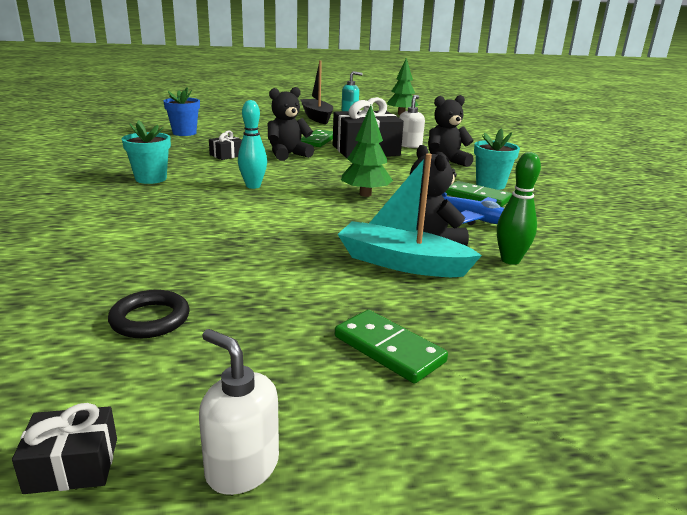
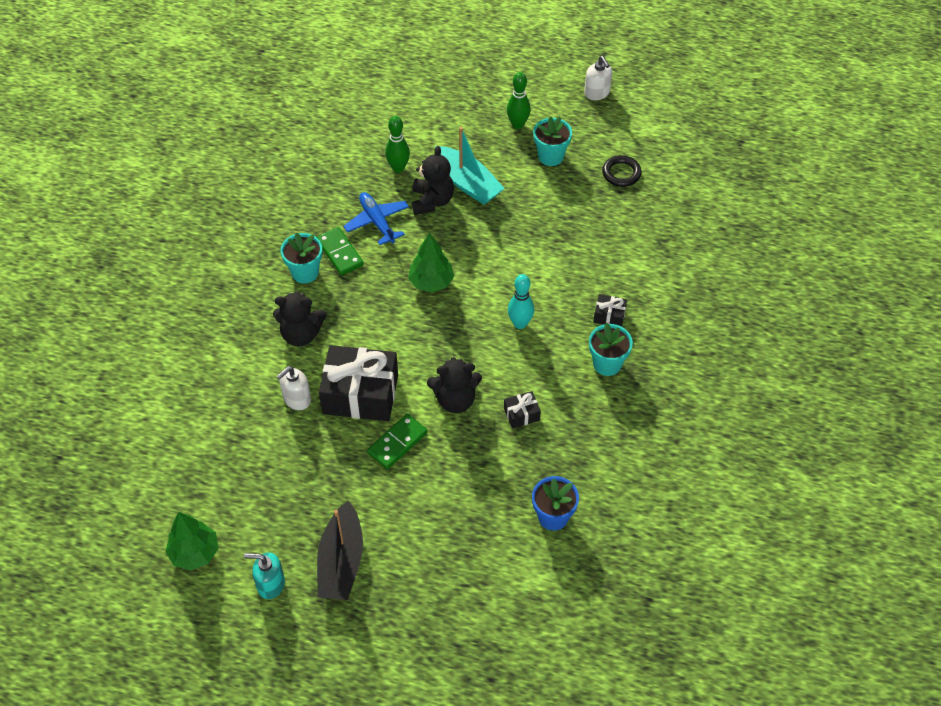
camera: 155 degrees left, 30 degrees up
(72, 465) = (651, 109): black gift -> black gift (609, 316)
(295, 316) = (550, 156): none -> turquoise flower pot
(389, 349) = (518, 125): green domino -> green bowling pin

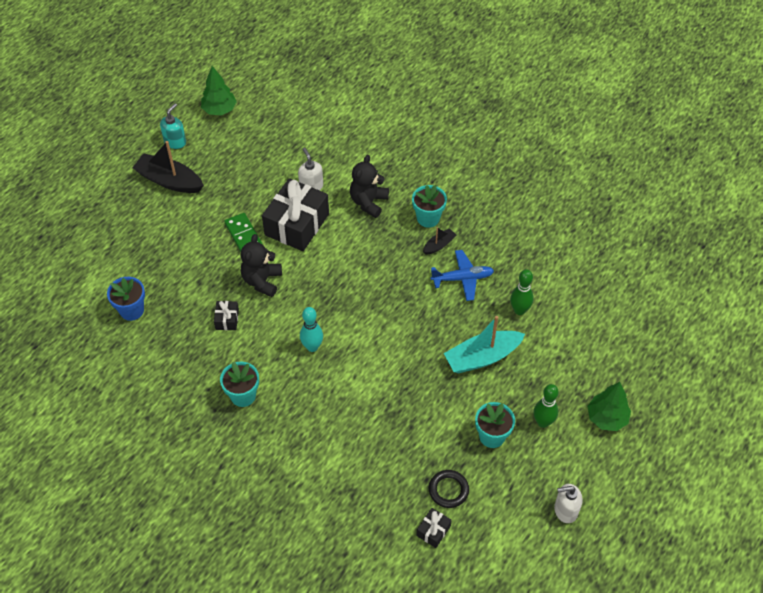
camera: 110 degrees right, 0 degrees up
(340, 253) = (439, 245): green domino -> black boat
(431, 282) = (382, 298): green tree -> green tree (606, 418)
(432, 201) = (471, 324): black teddy bear -> none
(609, 316) = (289, 416): black gift -> black gift (433, 531)

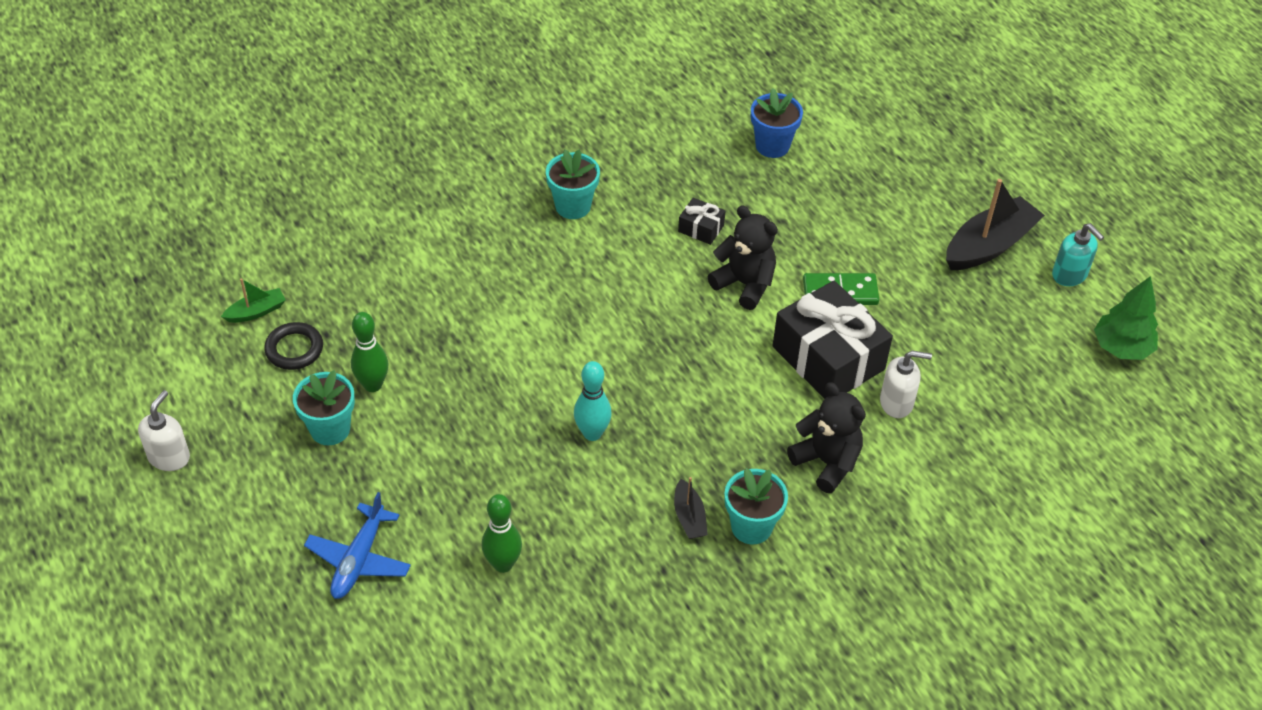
camera: 115 degrees right, 5 degrees down
(312, 347) = (601, 297): turquoise bowling pin -> turquoise bowling pin (592, 433)
(433, 531) = (256, 312): black gift -> green boat
(462, 278) = (607, 518): blue plane -> blue plane (359, 560)
(482, 357) = (455, 477): turquoise boat -> none
(543, 422) = (305, 497): green bowling pin -> green bowling pin (373, 385)
(606, 418) = (253, 579): green tree -> none

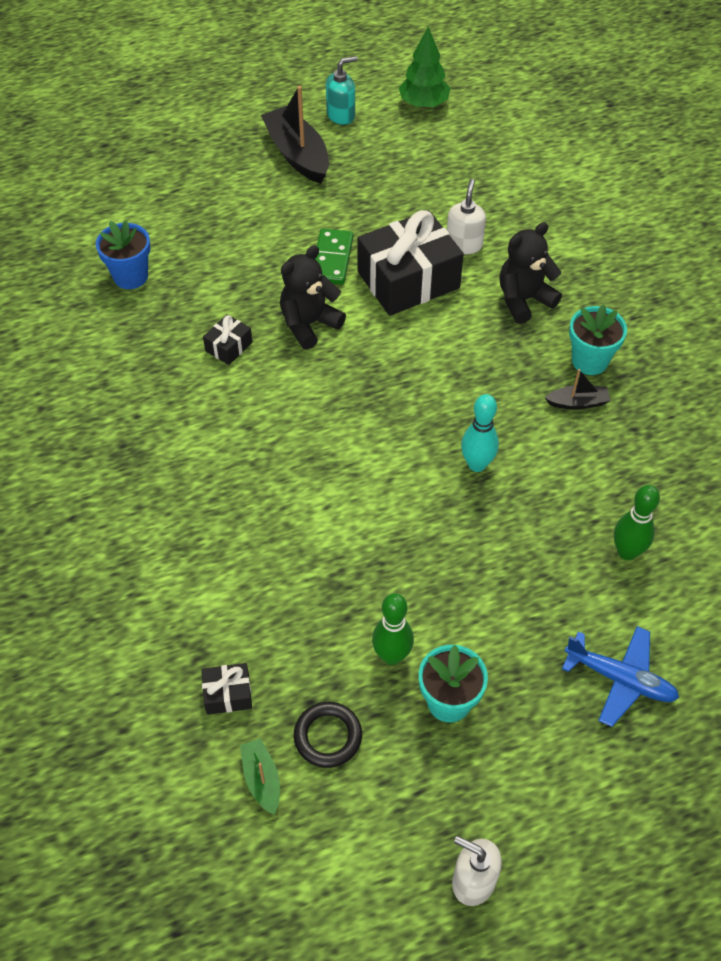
camera: 80 degrees left, 5 degrees up
(330, 280) = (228, 694): none -> black gift
(573, 206) = (170, 448): turquoise flower pot -> none

